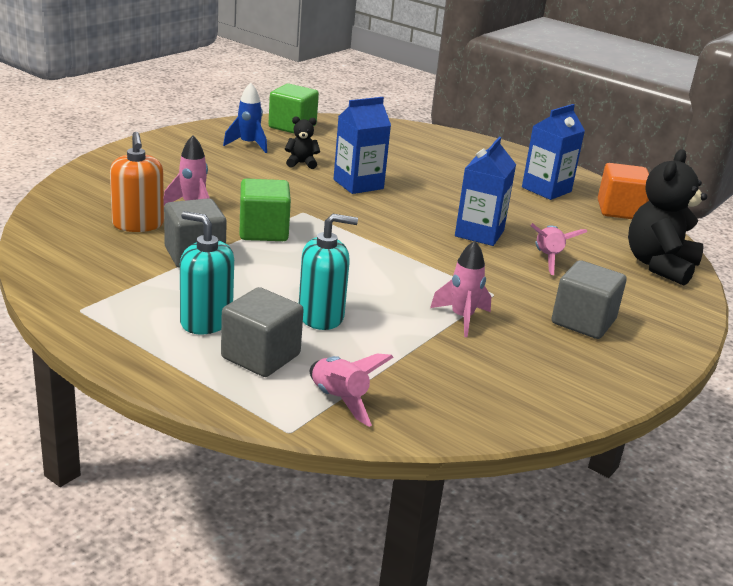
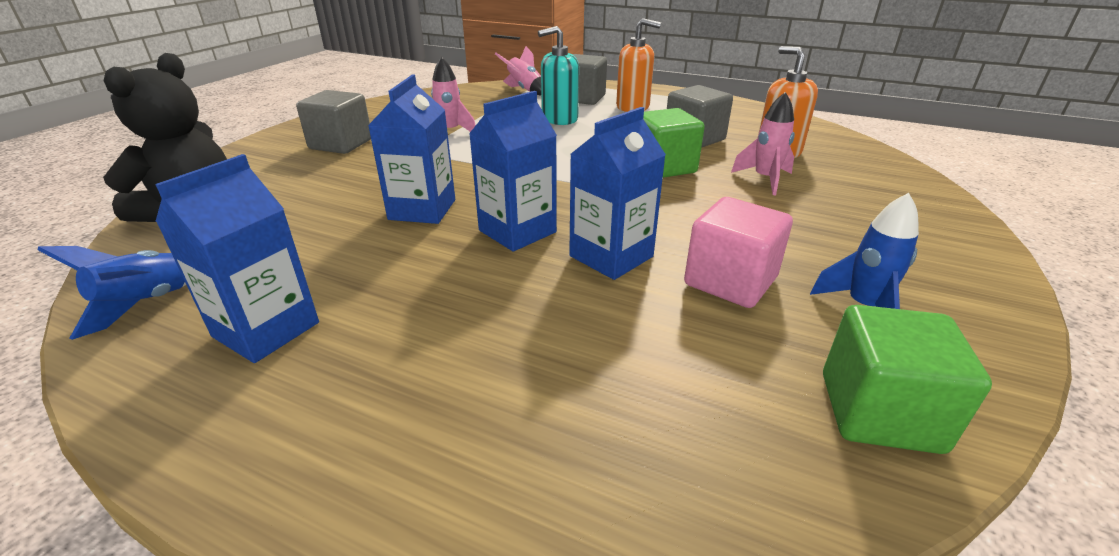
camera: 170 degrees right, 5 degrees up
(206, 321) = (633, 107): turquoise soap dispenser -> orange soap dispenser
(301, 163) = (730, 281): black teddy bear -> pink cube
(411, 207) = (517, 231): none -> blue carton
(548, 259) = (343, 193): pink rocket -> none
(619, 210) = (147, 304): orange cube -> blue rocket

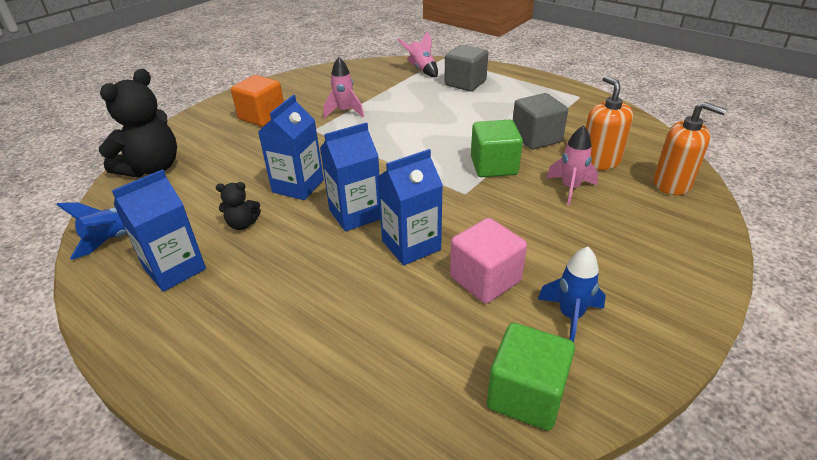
camera: 15 degrees right, 5 degrees up
(341, 144) = (262, 116): grey cube -> orange cube
(358, 260) = (242, 224): none -> black teddy bear
(559, 119) = (435, 105): turquoise soap dispenser -> none
(633, 107) = (503, 97): orange soap dispenser -> orange soap dispenser (672, 184)

